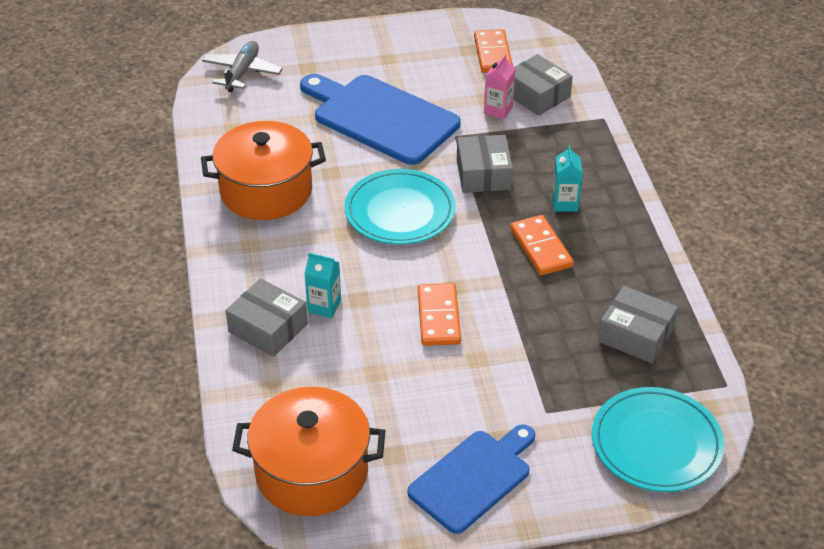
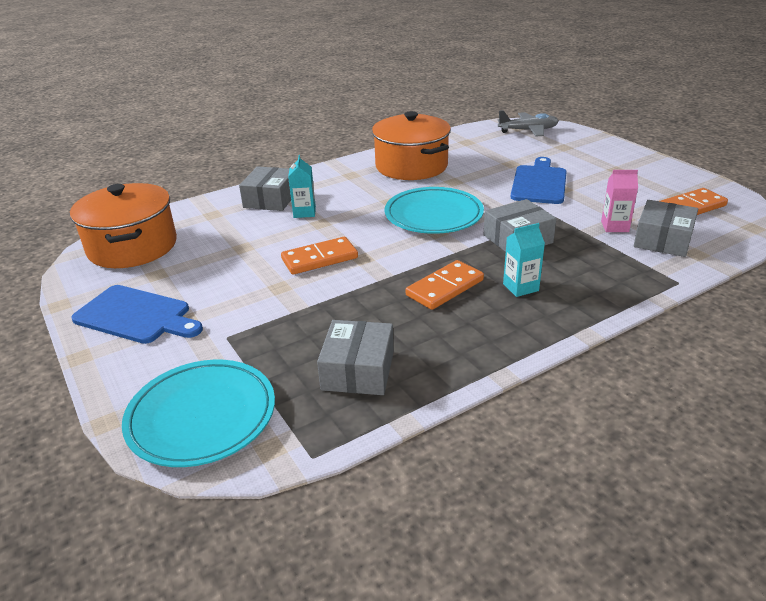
camera: 70 degrees right, 10 degrees down
(381, 117) = (539, 183): blue cutting board -> blue cutting board, size x0.66

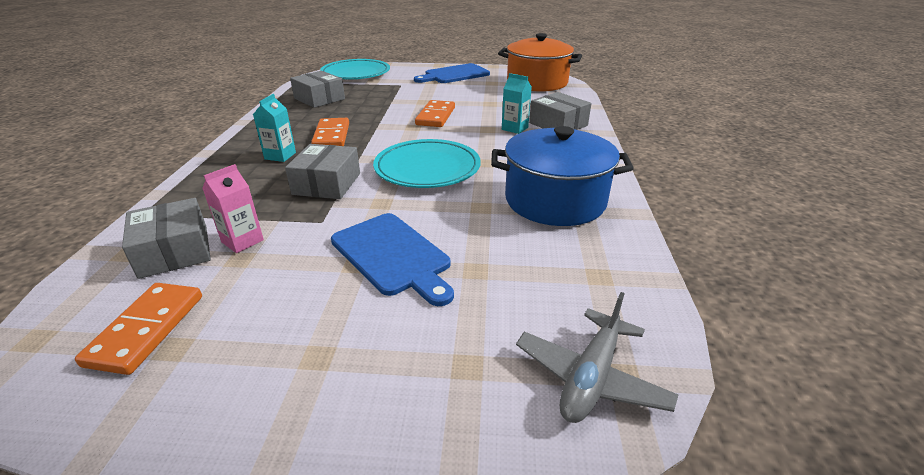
camera: 125 degrees right, 0 degrees up
(411, 166) = (555, 200): orange pot -> blue pot

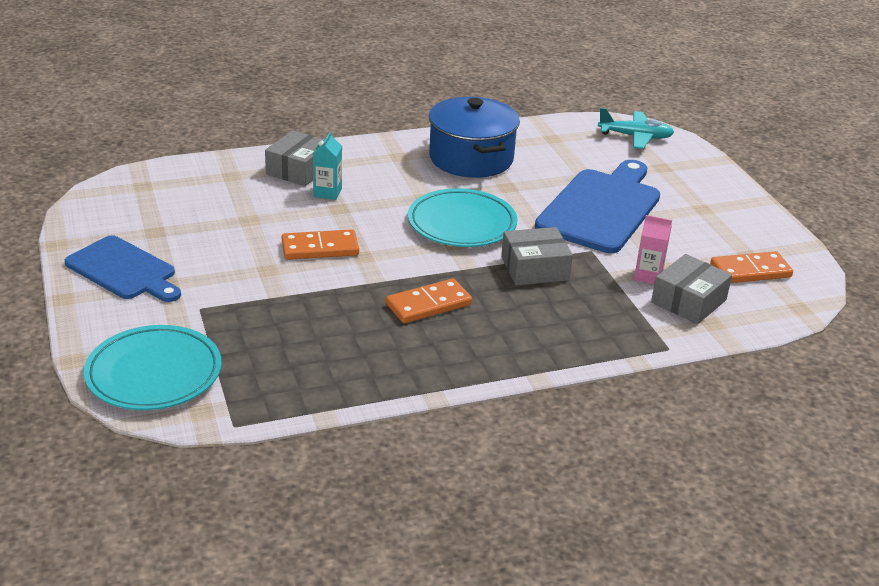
camera: 115 degrees left, 0 degrees up
(280, 156) = (504, 320): turquoise carton -> none
(319, 99) = (306, 364): grey box -> none
(393, 255) = (601, 208): blue cutting board -> blue cutting board, size x1.51
(537, 82) = (140, 197): orange pot -> none
(591, 377) = (635, 137): grey plane -> turquoise plane

